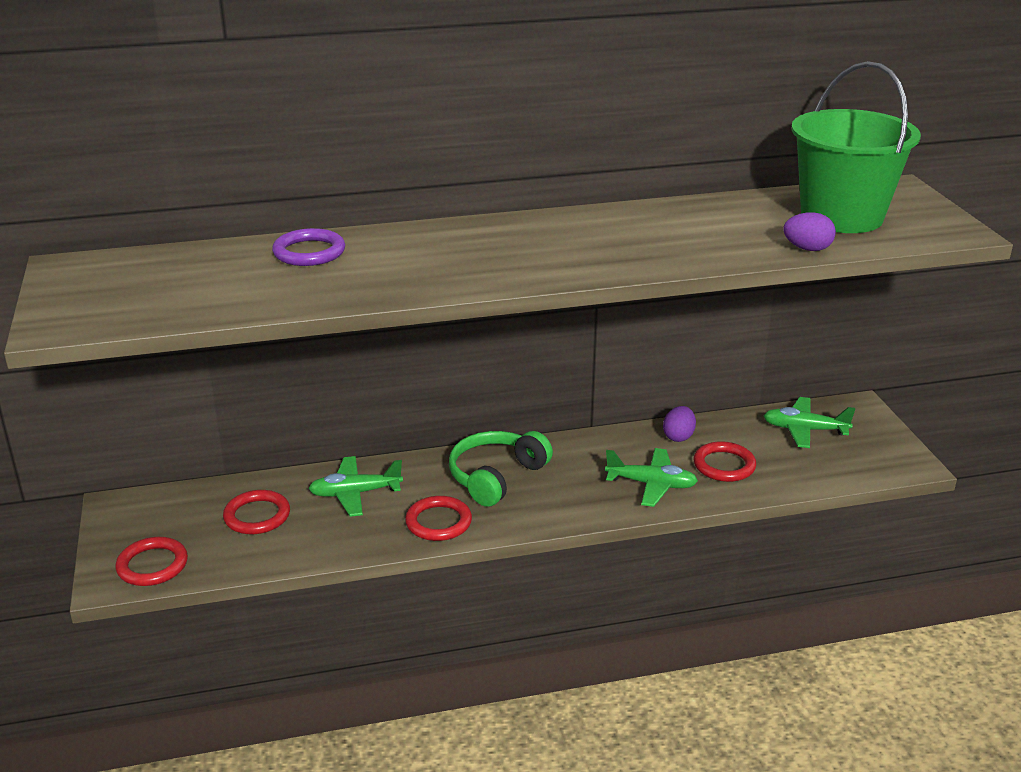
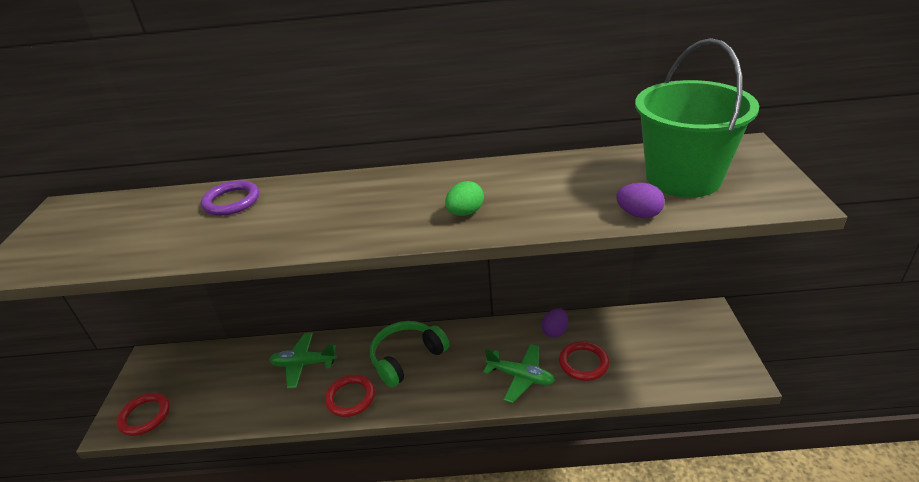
camera: 15 degrees right, 5 degrees up
(257, 516) = (231, 378): red ring -> none
(614, 253) = (465, 213): none -> green egg
(804, 430) = (658, 333): green plane -> none

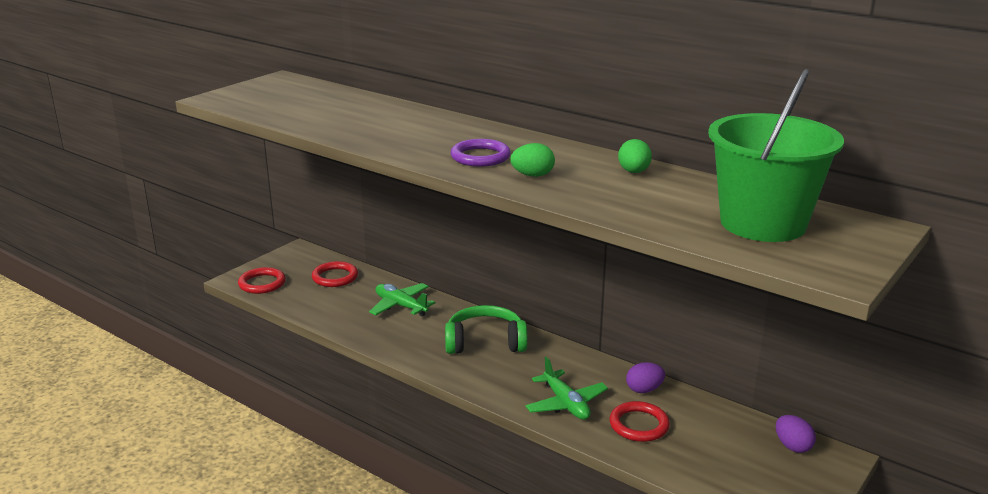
camera: 35 degrees right, 10 degrees down
(231, 201) = (385, 111): purple ring -> purple ring (480, 157)
(350, 398) = (410, 345): red ring -> red ring (335, 277)
(532, 172) = (634, 172): none -> green egg
(639, 214) = (669, 228): purple egg -> purple egg (792, 446)

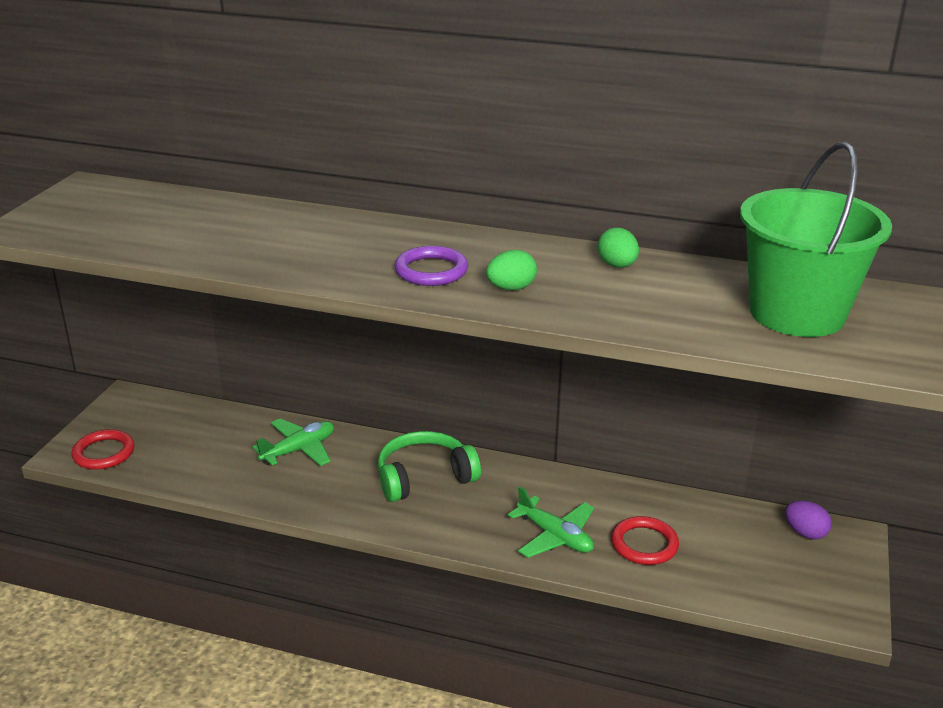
camera: 20 degrees left, 5 degrees up
(335, 277) = (195, 426): red ring -> none
(401, 306) = (299, 450): green plane -> green plane turned 120 degrees clockwise
(644, 390) = (627, 500): purple egg -> none

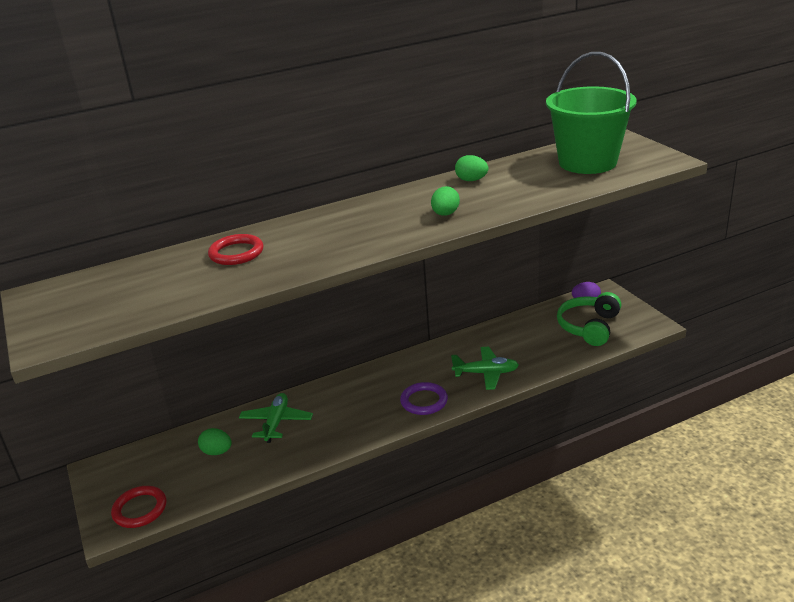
camera: 40 degrees left, 0 degrees up
(219, 444) = (217, 452): none -> green egg
(424, 477) = (375, 389): green headphones -> green headphones (589, 327)
(431, 271) = (386, 227): purple ring -> purple ring (424, 401)
(644, 544) = (530, 350): red ring -> red ring (236, 253)

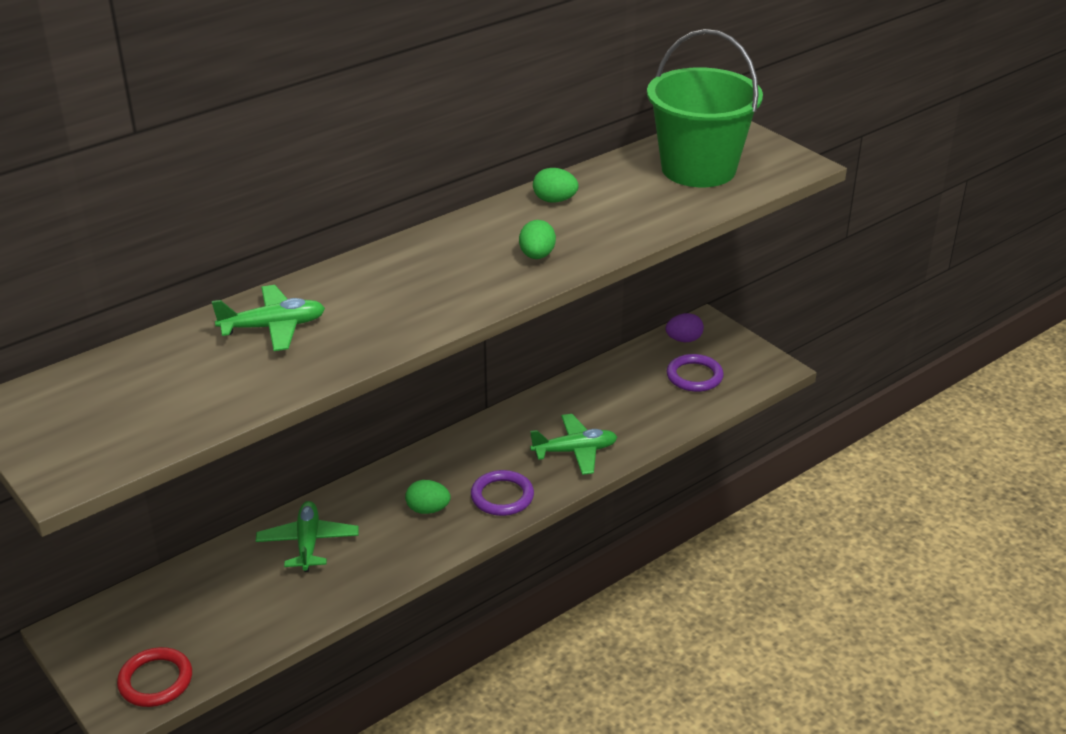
camera: 15 degrees left, 5 degrees up
(217, 452) = (237, 591): green egg -> green egg (428, 509)
(236, 253) = (273, 327): red ring -> green plane
(589, 327) = (694, 376): green headphones -> purple ring

